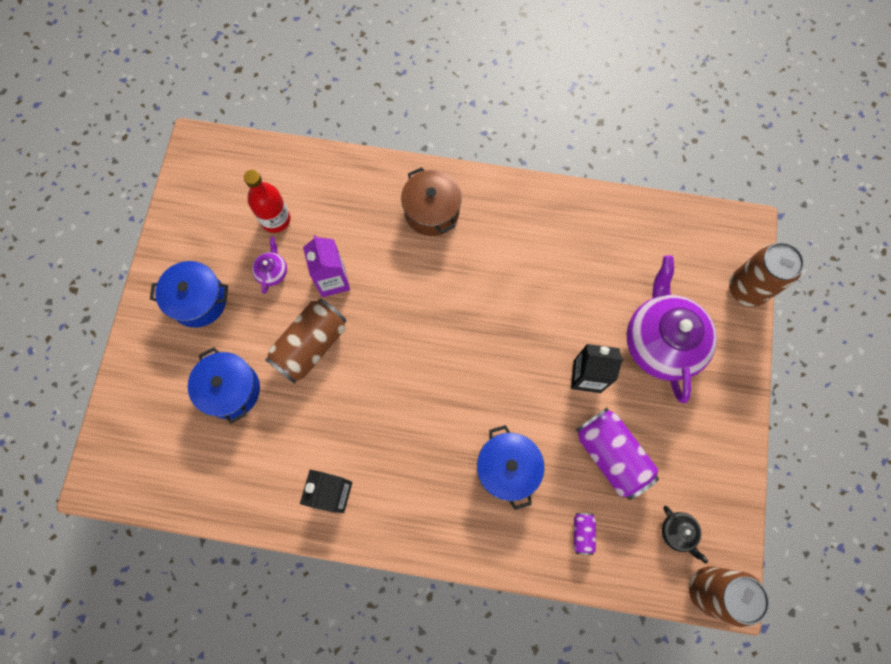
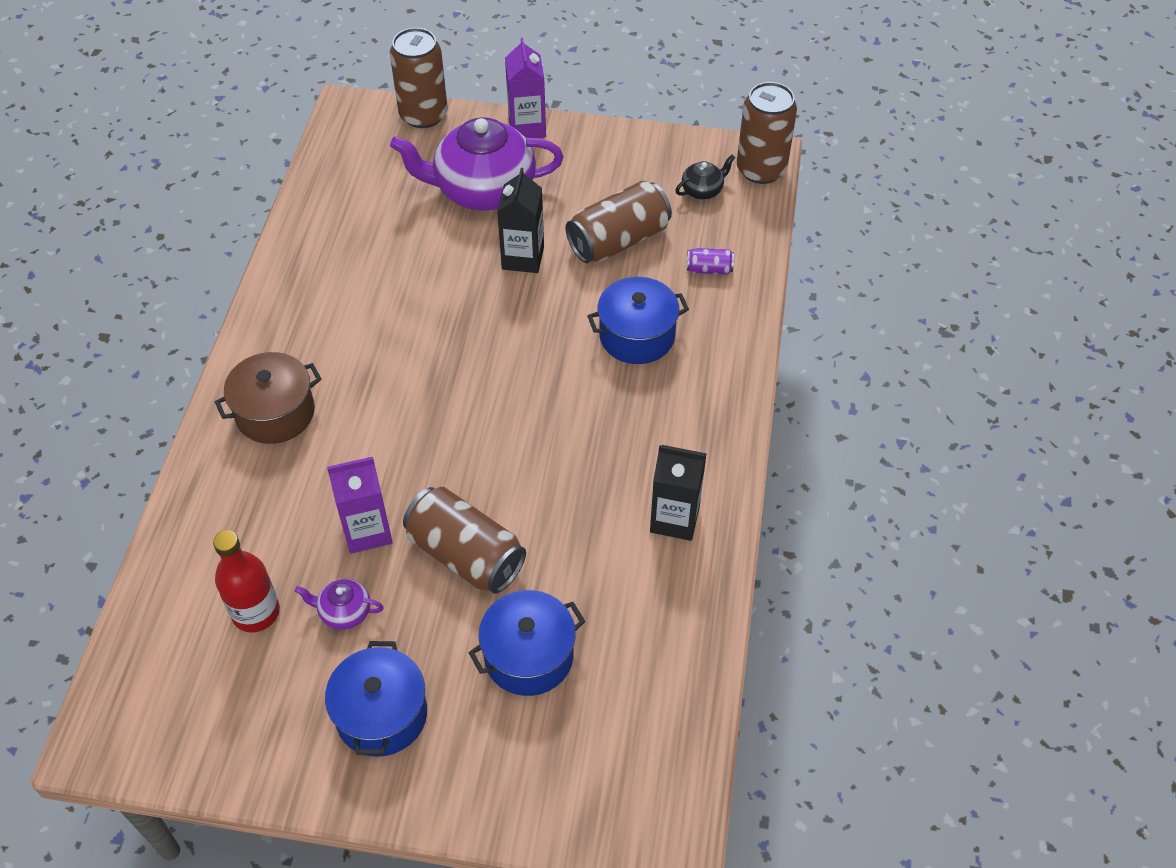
camera: 90 degrees left, 20 degrees down
(611, 455) = (618, 240): purple can -> brown can
(742, 376) = (527, 127): none -> purple carton

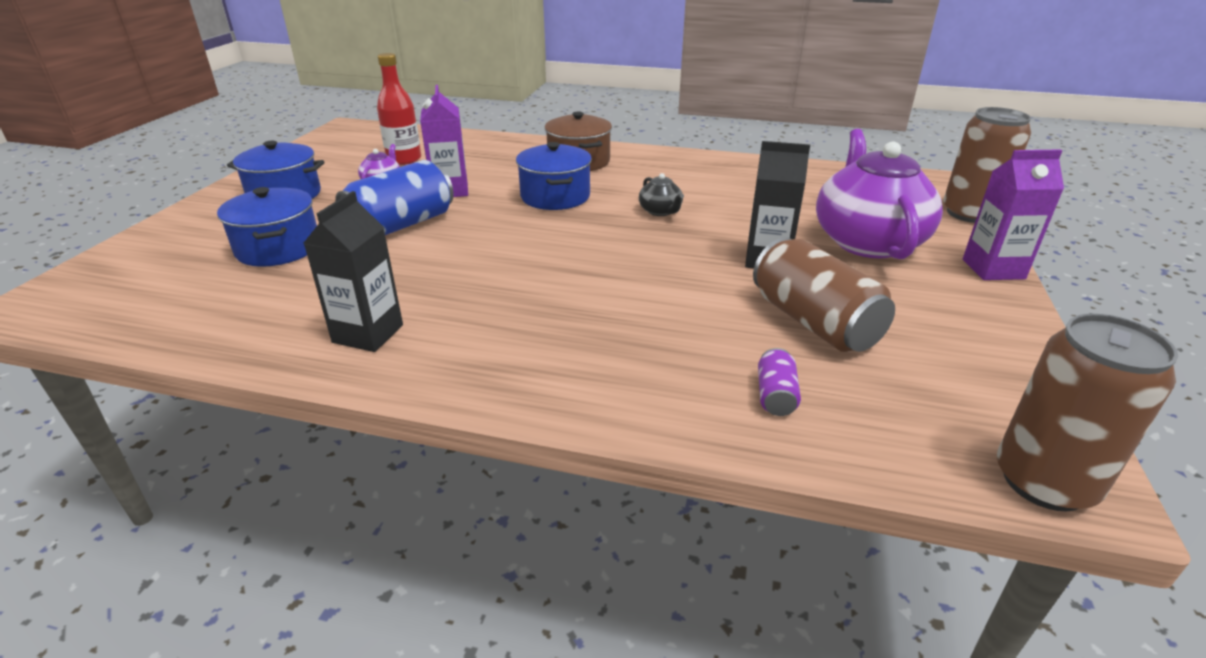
camera: 95 degrees right, 20 degrees down
(466, 554) = (401, 225): brown can -> blue can
(637, 336) = (648, 326): blue pot -> blue pot (555, 196)
(702, 190) = (950, 405): black teapot -> black teapot (660, 211)

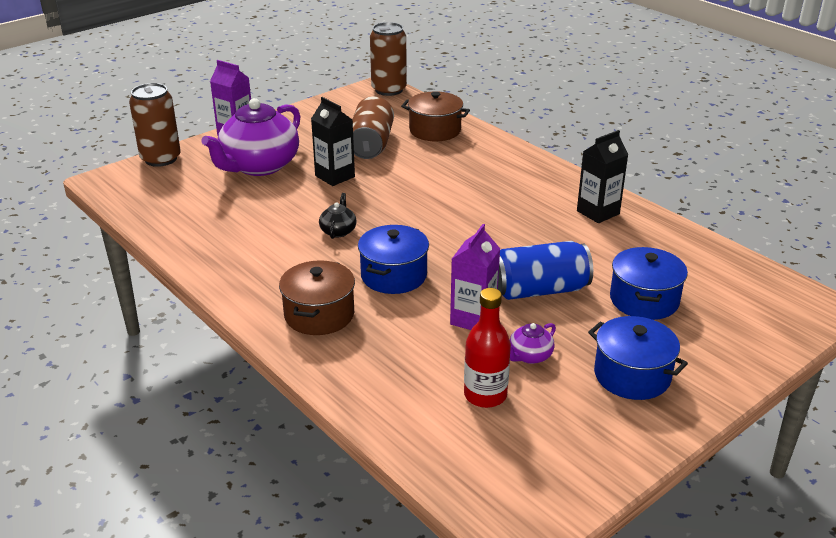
camera: 145 degrees left, 0 degrees up
(775, 396) = (435, 130): purple can -> brown pot

